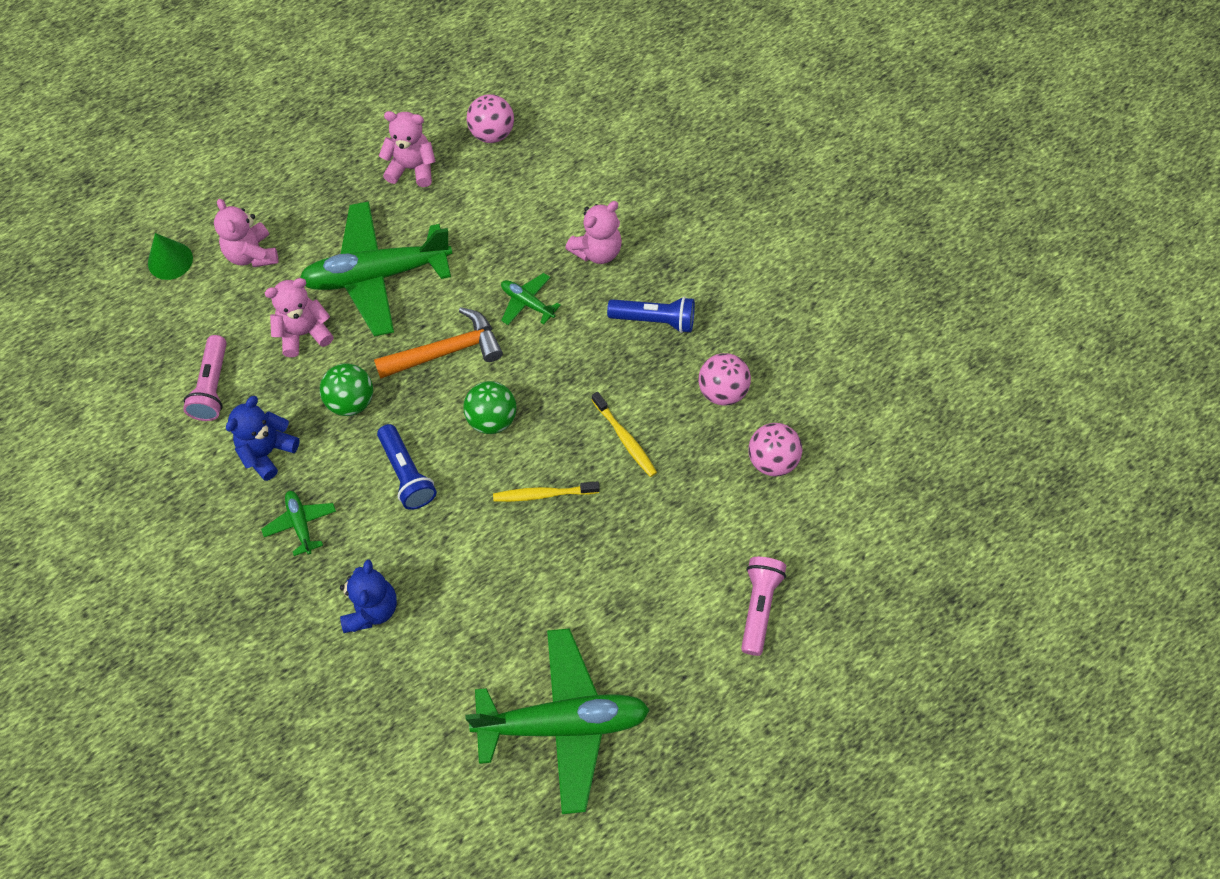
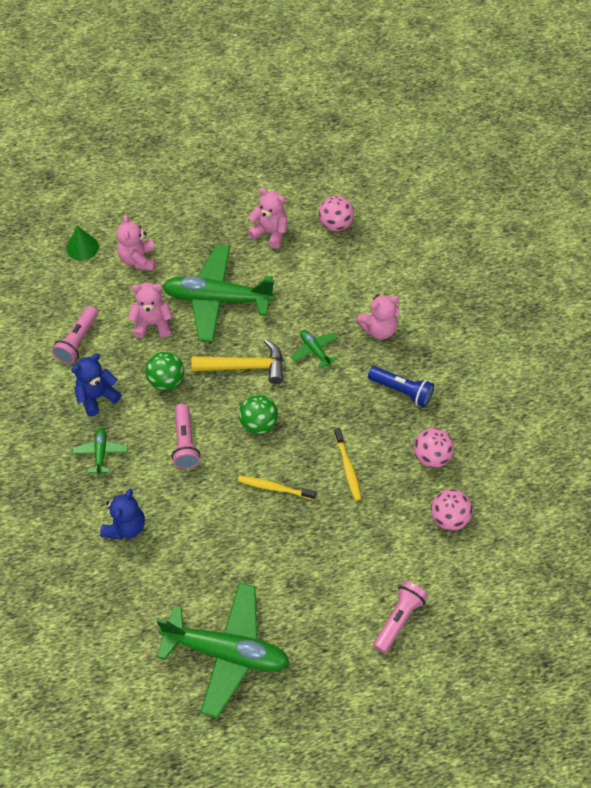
camera: 20 degrees right, 5 degrees down
(407, 474) = (185, 443): blue flashlight -> pink flashlight
(446, 351) = (245, 366): orange hammer -> yellow hammer

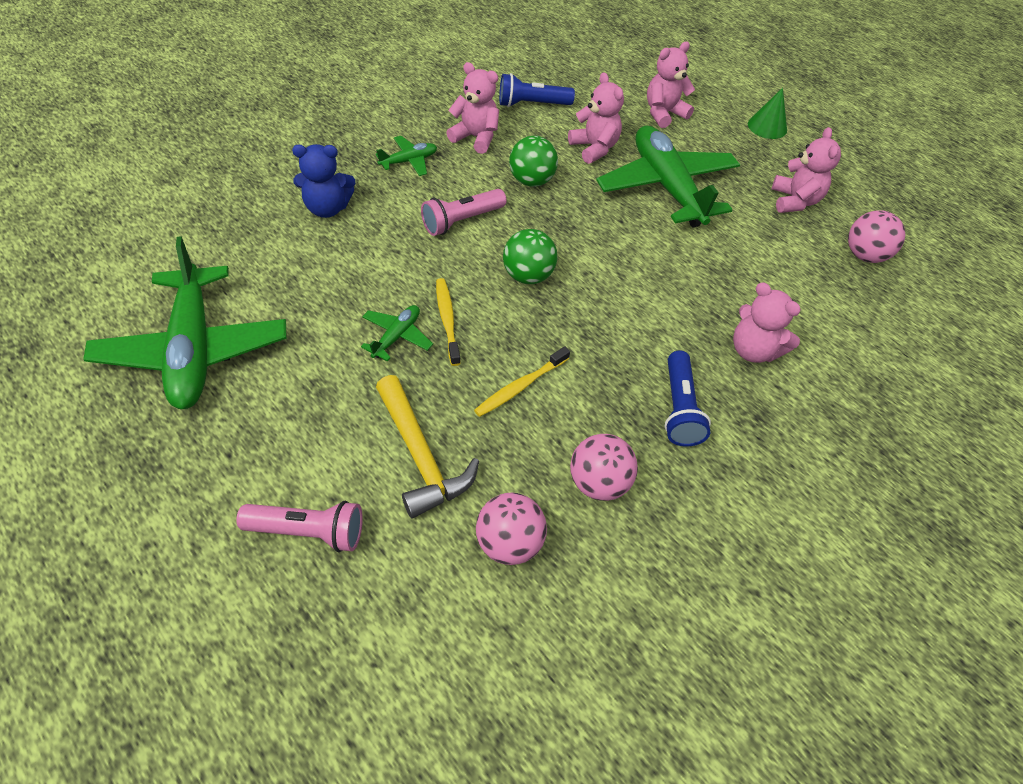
camera: 60 degrees right, 5 degrees down
(78, 341) = (532, 104): pink flashlight -> blue flashlight
(82, 247) = (643, 73): green cone -> green cone (767, 126)
(97, 397) = (475, 137): blue teddy bear -> pink teddy bear
(245, 366) = (597, 238): yellow hammer -> yellow hammer (421, 456)
(315, 350) = (669, 295): green plane -> green plane (397, 336)

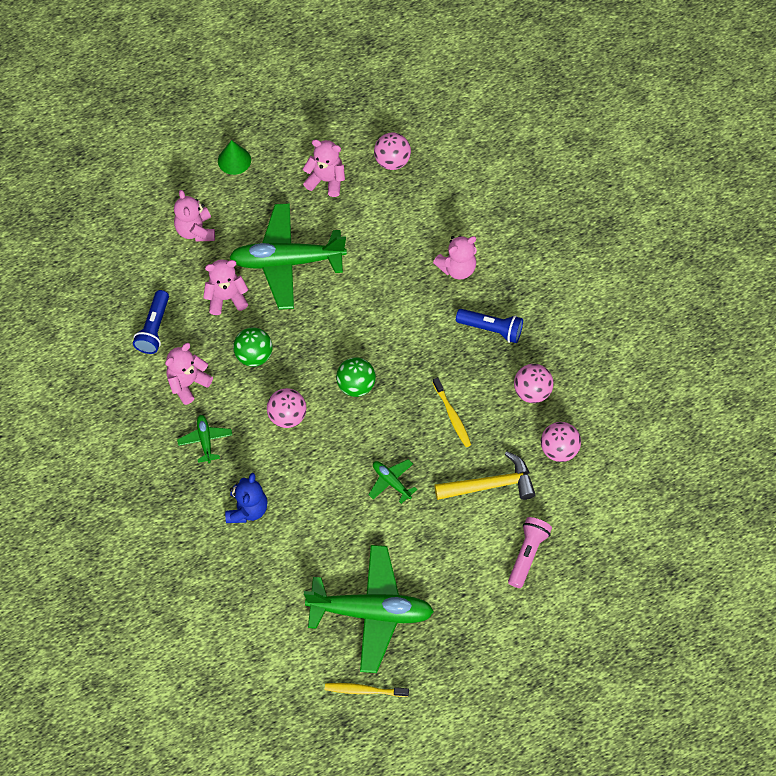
camera: 70 degrees left, 10 degrees up
(447, 320) = (385, 447): yellow toothbrush -> yellow toothbrush (364, 690)
(462, 221) = (287, 416): pink flashlight -> pink ball

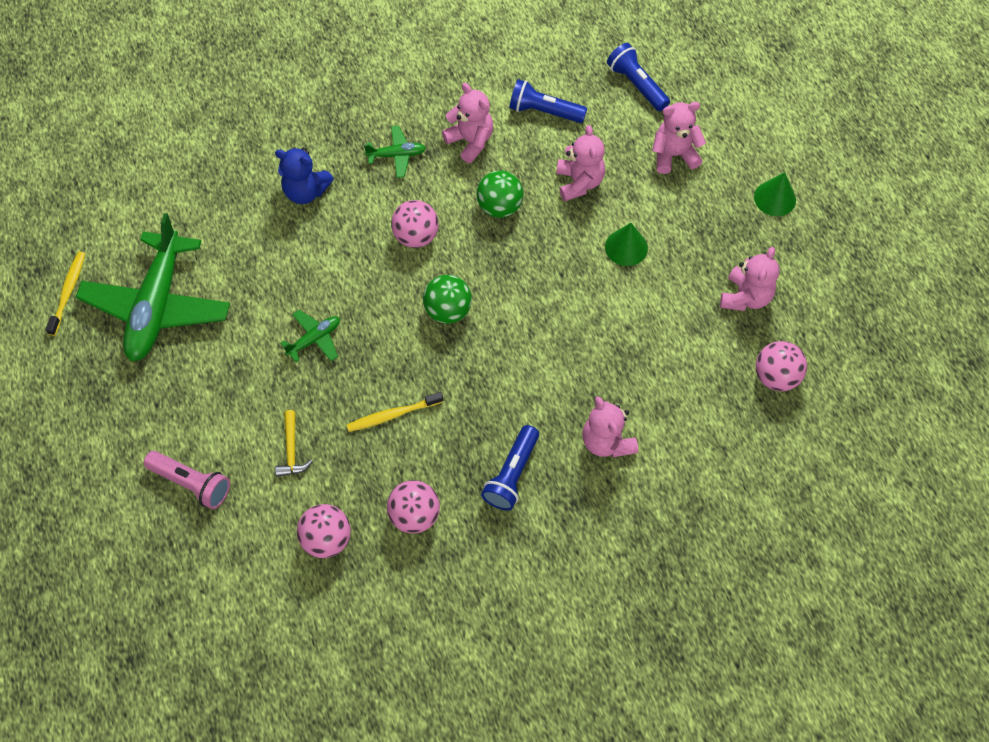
camera: 95 degrees right, 0 degrees up
(123, 260) = (636, 85): none -> blue flashlight
(287, 261) = (626, 247): green plane -> green cone
(490, 485) = (291, 450): yellow hammer -> yellow hammer, size x0.56

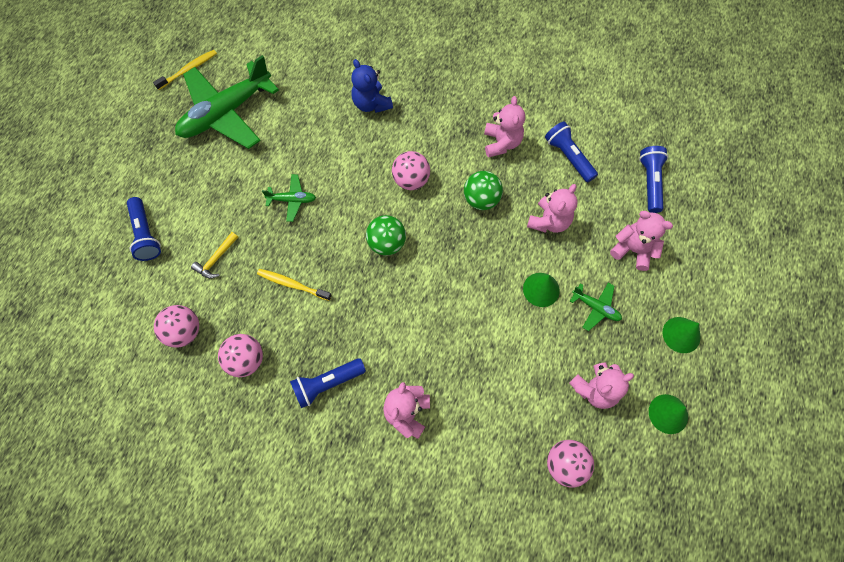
camera: 40 degrees right, 5 degrees up
(192, 483) = (146, 234): pink flashlight -> blue flashlight
(396, 155) = (446, 119): green plane -> green plane (595, 307)
(820, 271) = (668, 414): none -> green cone

